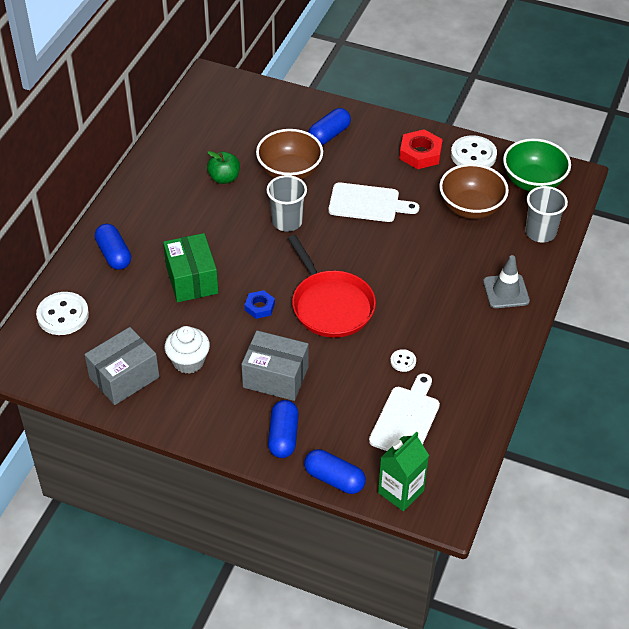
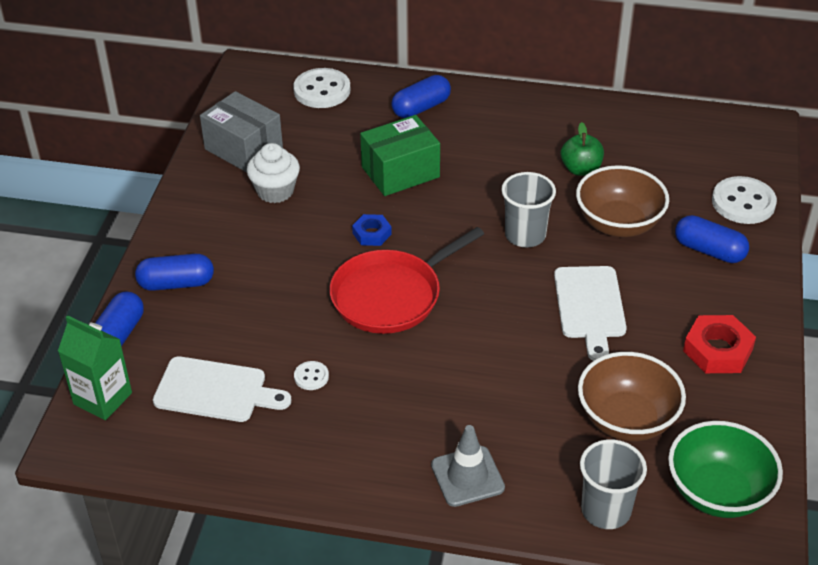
camera: 80 degrees right, 5 degrees down
(275, 377) = (264, 264): grey box -> none
(473, 155) = (744, 412): white button -> white button (743, 202)

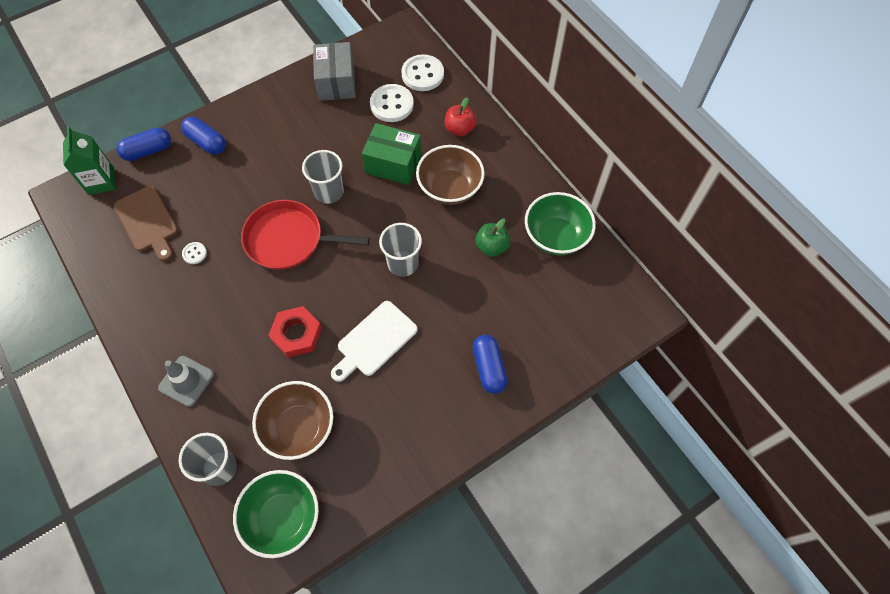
camera: 45 degrees right, 20 degrees up
(215, 391) = (147, 221): white cutting board -> brown cutting board
(275, 191) = (317, 123): white cupcake -> none
(372, 233) = (329, 192): blue nut -> grey cup
(421, 108) = (459, 129): blue capsule -> red apple
(618, 224) = (462, 302): brown bowl -> brown bowl (450, 188)
(620, 126) = (555, 236): none -> green bowl
(717, 350) = (402, 435): red nut -> red nut (296, 334)
(743, 202) = (555, 355): white button -> white button (391, 104)

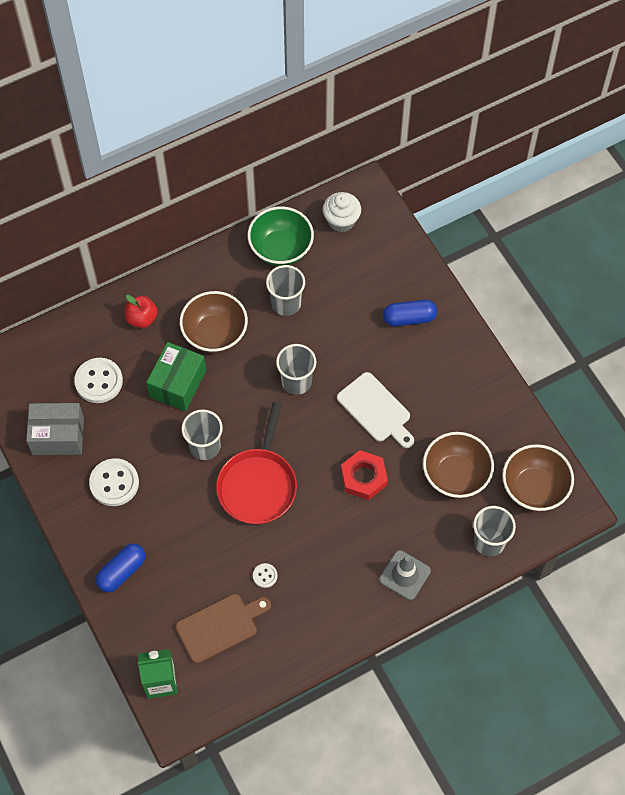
camera: 85 degrees left, 0 degrees up
(148, 151) = (125, 634): blue capsule -> none
(283, 518) = (534, 488): green bowl -> brown bowl
(422, 74) = (61, 348): white button -> white button (114, 483)
(492, 247) = (286, 303): green apple -> grey cup
(601, 291) = (341, 220): none -> white cupcake

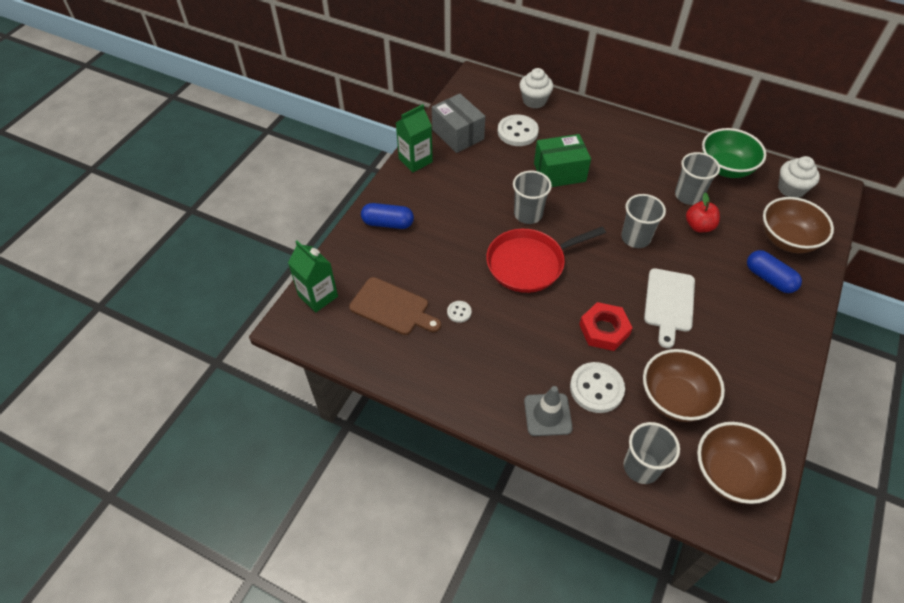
camera: 55 degrees right, 10 degrees down
(61, 497) = (415, 160): none -> green carton
(69, 336) = (534, 101): none -> white cupcake
(114, 483) = (451, 181): white button -> white button (596, 388)
(142, 318) = (586, 127): red apple -> red apple (699, 226)
(215, 334) = (619, 170): brown bowl -> brown bowl (786, 240)

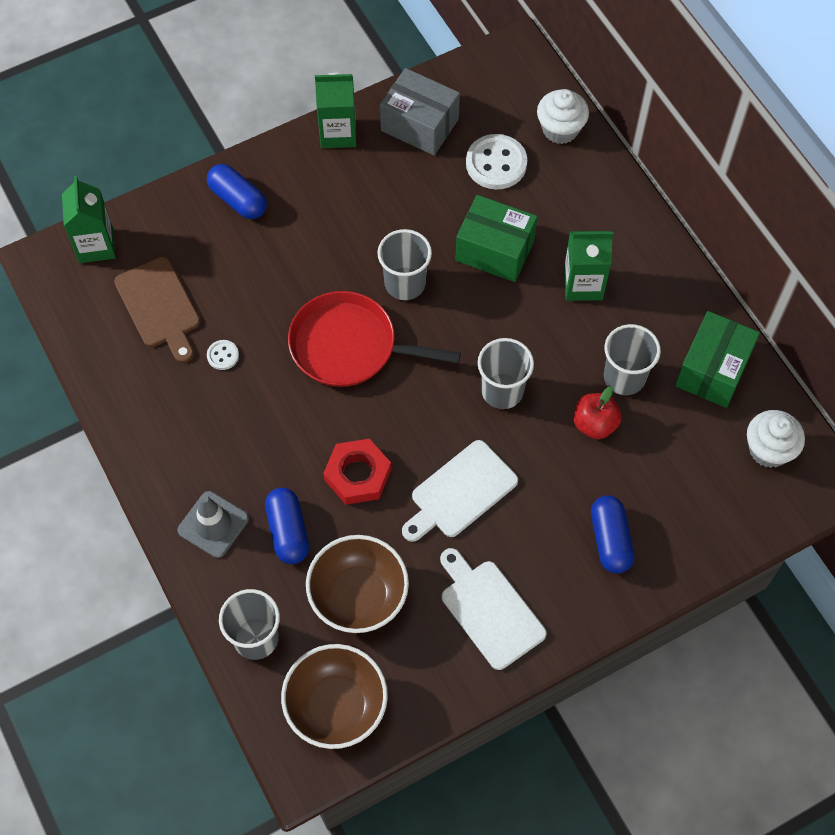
camera: 35 degrees right, 10 degrees up
(458, 134) = (419, 125): grey box -> grey box turned 60 degrees counterclockwise
(596, 388) = (288, 531): white button -> blue capsule
(621, 164) = (583, 284): none -> green carton
(725, 168) = (712, 370): green bowl -> green box
(751, 356) = (489, 610): none -> white cutting board
(786, 240) = (686, 509): brown bowl -> none

